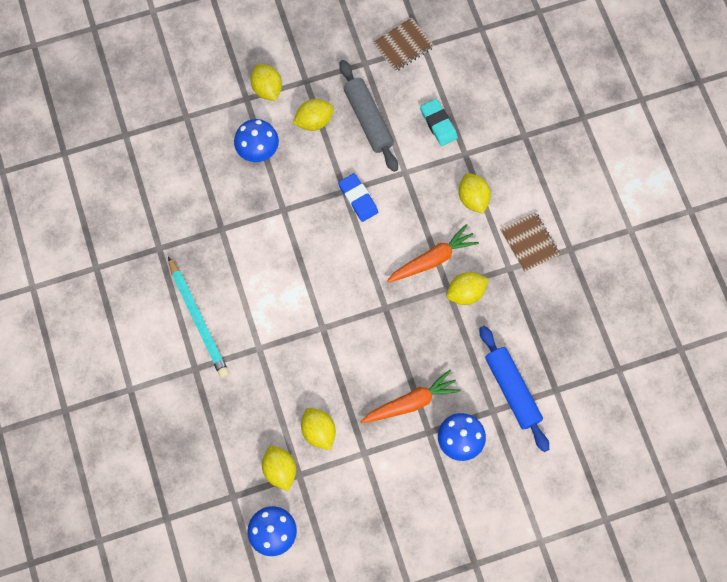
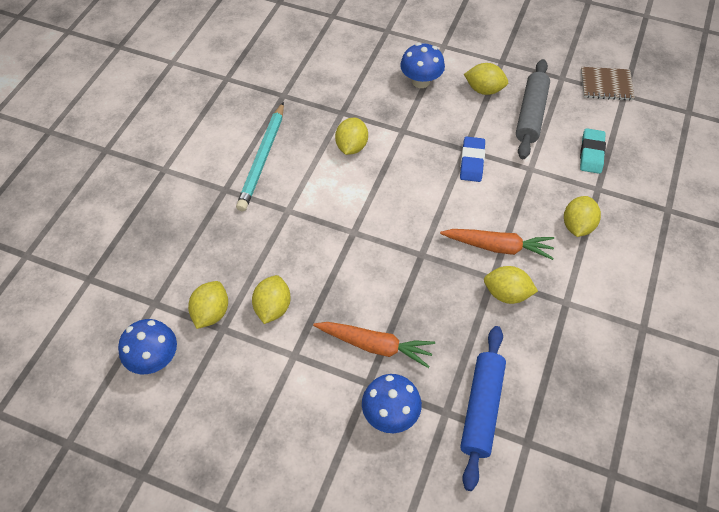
camera: 40 degrees right, 15 degrees down
(267, 89) = (466, 49): yellow lemon -> yellow lemon (351, 146)
(529, 242) = (605, 295): brown notebook -> none

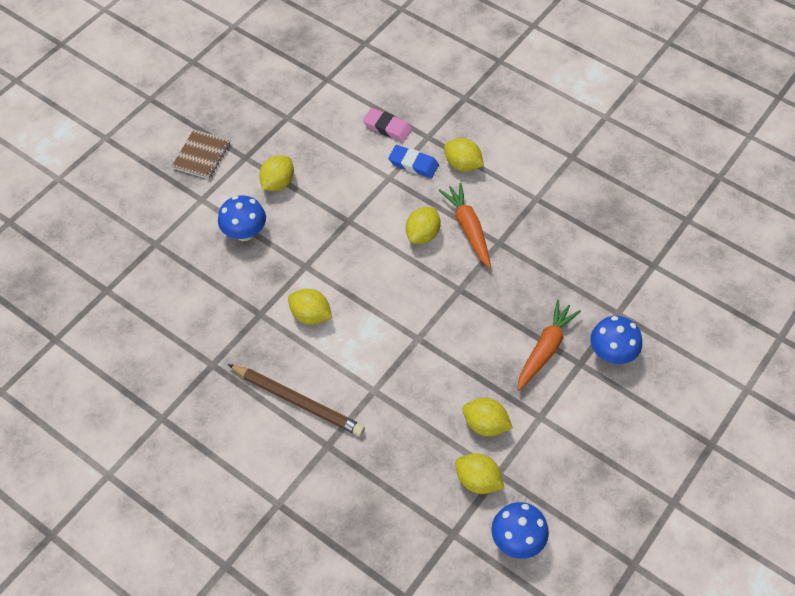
camera: 75 degrees left, 0 degrees up
(262, 159) = (298, 401): turquoise pencil -> brown pencil
(472, 162) = (365, 220): blue eraser -> blue eraser (413, 164)
(481, 408) = (619, 287): blue rolling pin -> none
(498, 247) = (468, 228): orange carrot -> orange carrot turned 45 degrees counterclockwise
(506, 294) = (517, 237): yellow lemon -> yellow lemon (422, 235)
(531, 115) = (325, 156): grey rolling pin -> none
(591, 153) = (387, 127): turquoise eraser -> pink eraser
(606, 85) = (310, 88): brown notebook -> brown notebook (202, 155)

